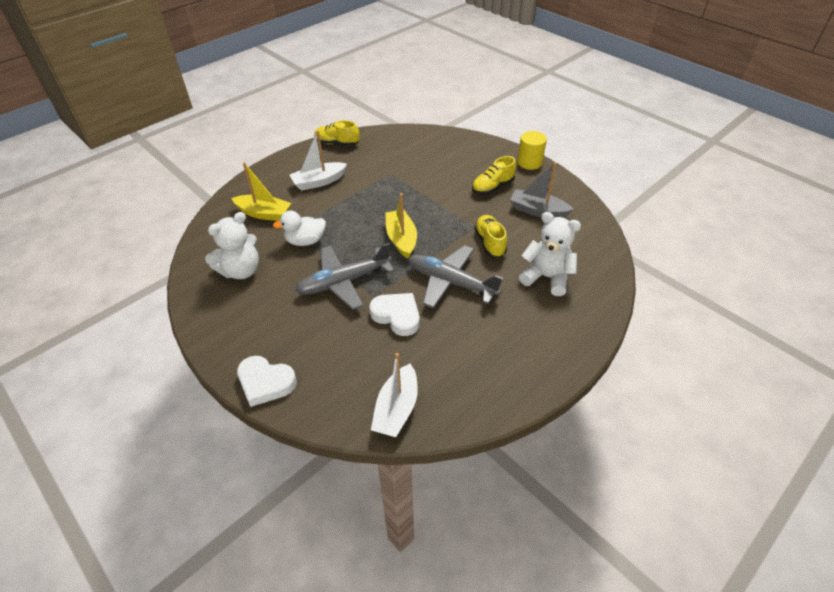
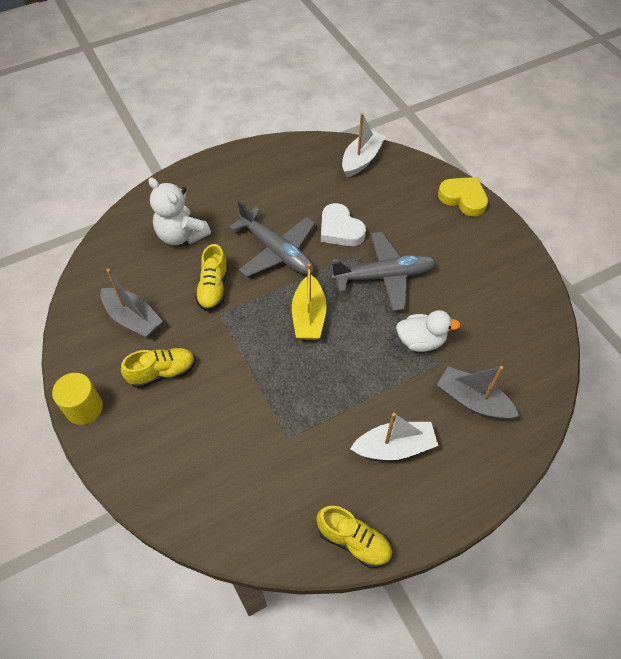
camera: 165 degrees left, 10 degrees up
(241, 270) = (495, 316): white teddy bear -> none
(264, 213) = (473, 400): yellow boat -> grey boat
(265, 383) = (463, 198): white heart -> yellow heart

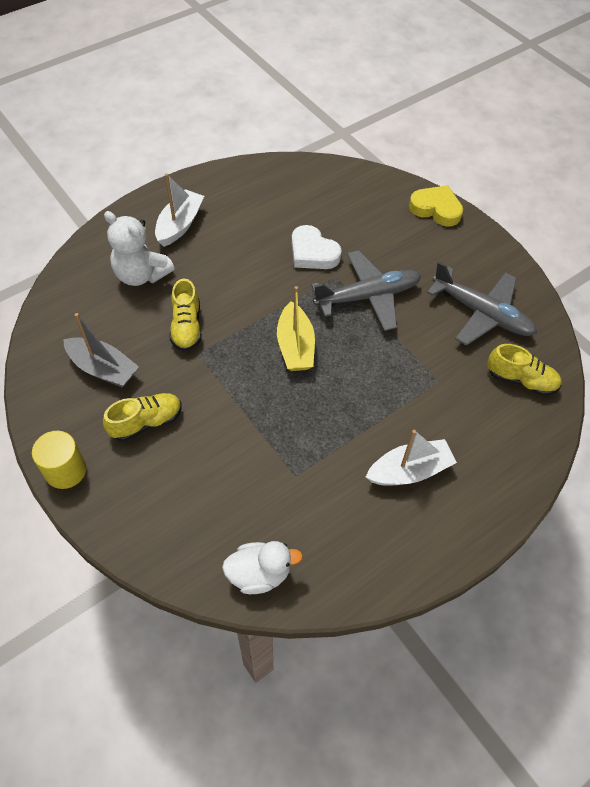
camera: 10 degrees left, 0 degrees up
(276, 251) = (248, 281): grey plane -> grey plane (481, 313)
(354, 541) = (384, 572): yellow shoe -> yellow shoe (521, 380)
(361, 159) = (322, 178): white boat -> white boat (180, 225)
(421, 341) = (418, 359): white duck -> white duck (259, 574)
(473, 400) = (481, 414): grey boat -> none

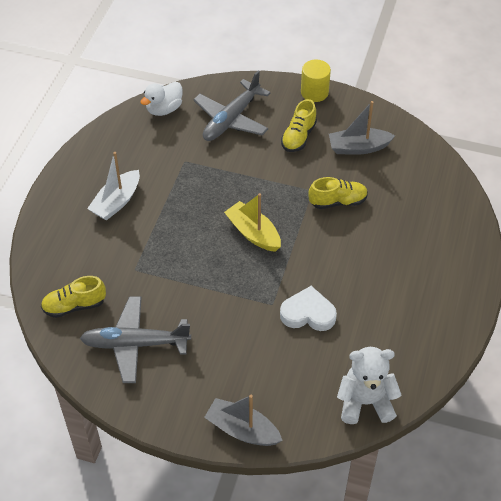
camera: 145 degrees right, 5 degrees down
(141, 275) = (410, 216): white teddy bear -> white teddy bear (365, 402)
(180, 225) = (431, 271): white boat -> none
(187, 327) = (338, 201): yellow shoe -> yellow shoe turned 120 degrees clockwise
(368, 296) = (234, 302): grey plane -> grey plane (231, 119)
(436, 209) = (242, 430): yellow heart -> grey boat

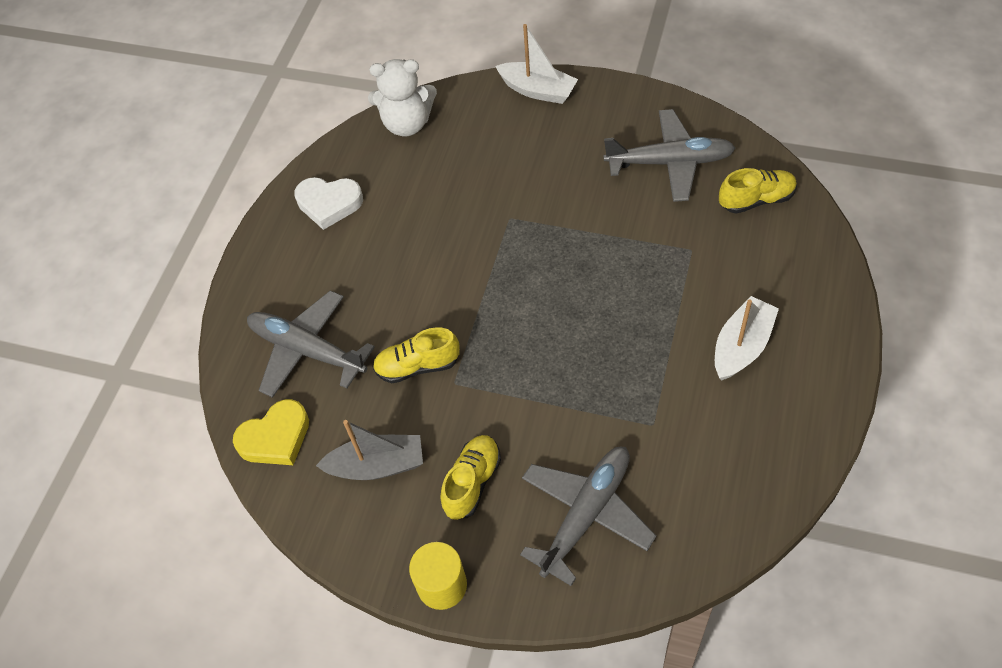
camera: 175 degrees left, 5 degrees up
(164, 109) = (706, 531): white duck -> none
(242, 430) = (538, 90): grey boat -> white boat
(253, 233) = (538, 310): yellow boat -> none
(308, 313) = (465, 210): white heart -> white heart (329, 204)
(417, 215) = (307, 350): none -> grey plane
(427, 165) = (275, 438): none -> yellow heart

